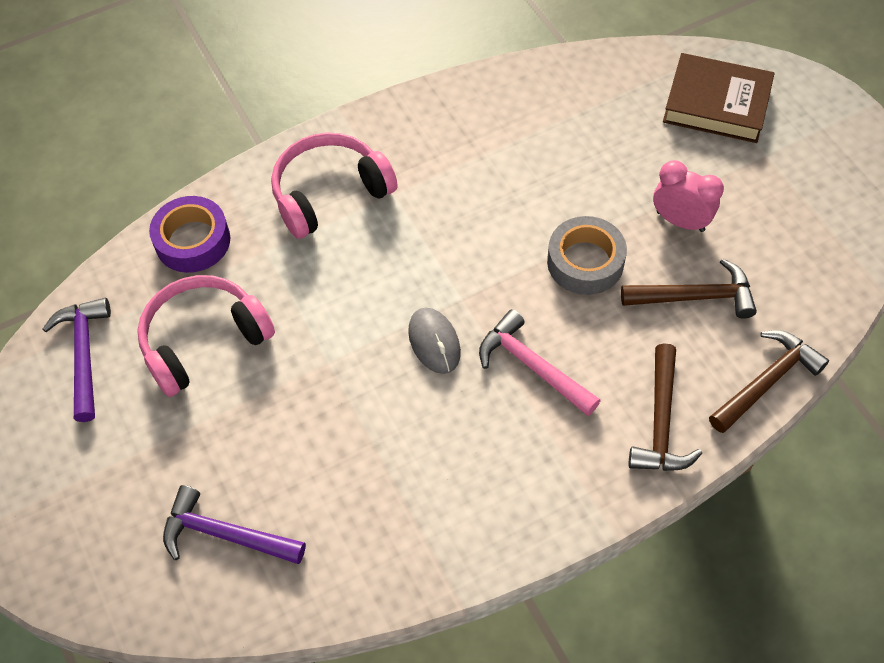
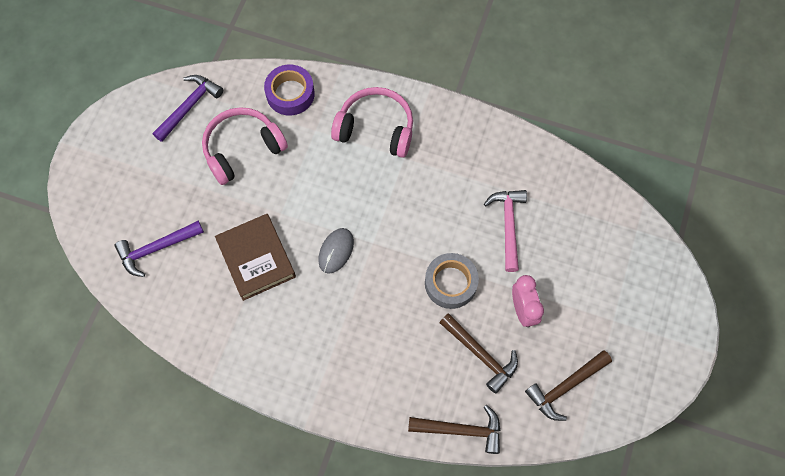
camera: 45 degrees right, 10 degrees up
(203, 340) = (242, 149): pink headphones -> pink headphones turned 45 degrees counterclockwise
(225, 534) = (156, 248): purple hammer -> purple hammer turned 90 degrees counterclockwise
(532, 366) = (364, 308): pink hammer -> pink hammer (508, 225)
(661, 422) = (388, 395): brown hammer -> brown hammer (565, 386)
(716, 104) = (623, 267): brown book -> brown book (256, 259)

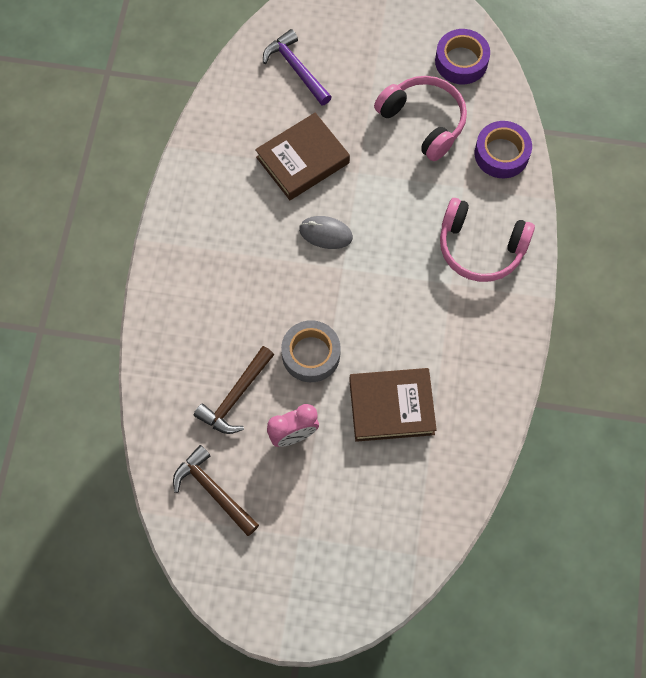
camera: 80 degrees right, 0 degrees up
(189, 106) = (461, 61): purple hammer -> purple tape
(376, 128) = (480, 248): pink headphones -> pink headphones turned 105 degrees clockwise
(461, 430) = (152, 388): brown hammer -> none
(508, 225) = (391, 407): pink hammer -> brown book

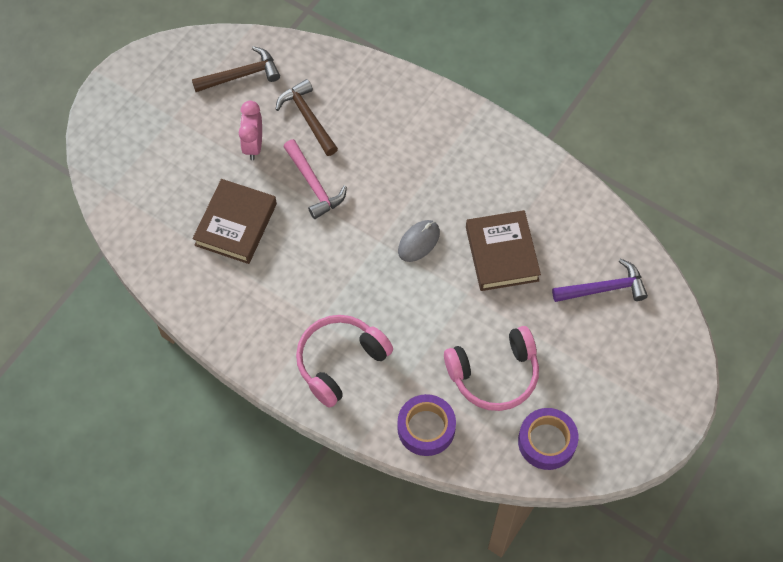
camera: 115 degrees right, 5 degrees down
(311, 354) = (313, 185): grey tape -> pink hammer

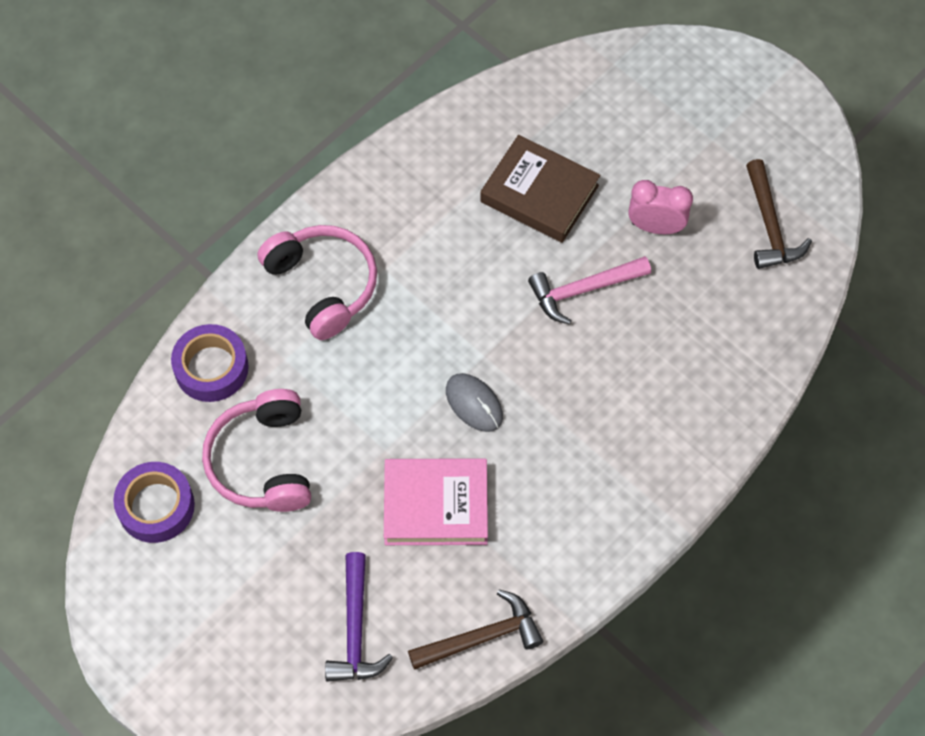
camera: 100 degrees right, 0 degrees up
(308, 118) = (690, 297): brown hammer -> brown hammer (482, 637)
(502, 254) = (436, 505): brown book -> pink book

